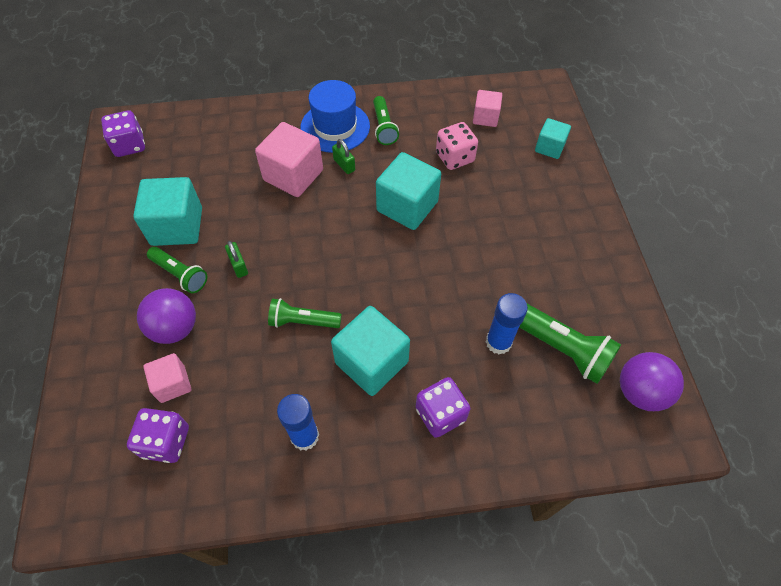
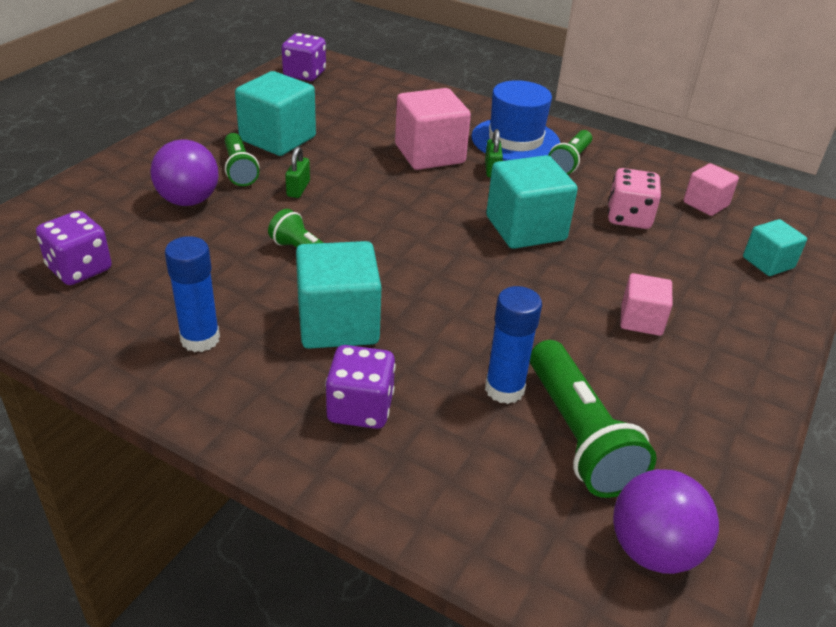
camera: 35 degrees right, 20 degrees down
(173, 384) = (137, 235): pink cube -> pink cube (641, 320)

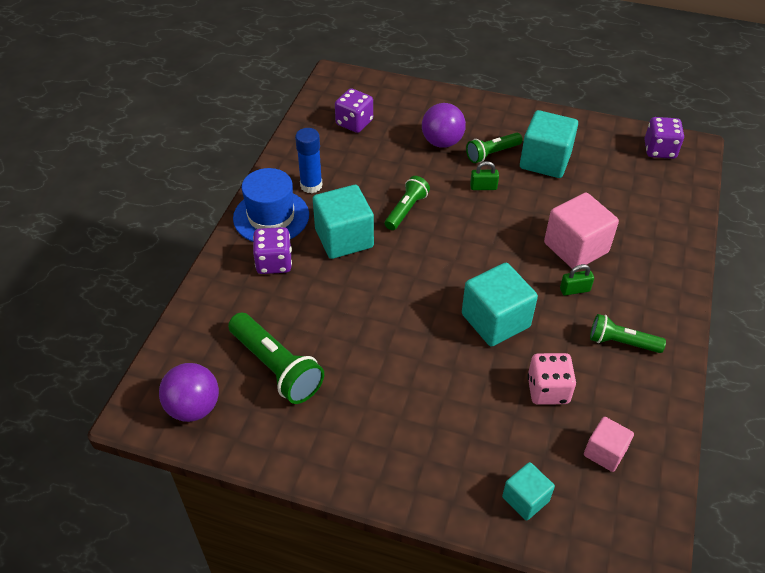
camera: 80 degrees right, 10 degrees up
(504, 389) = (307, 326): blue glue stick -> none
(515, 140) = (636, 300): blue hat -> blue hat (271, 216)
(578, 435) = (276, 367): green flashlight -> green flashlight turned 105 degrees counterclockwise
(641, 320) = (405, 400): pink cube -> none

